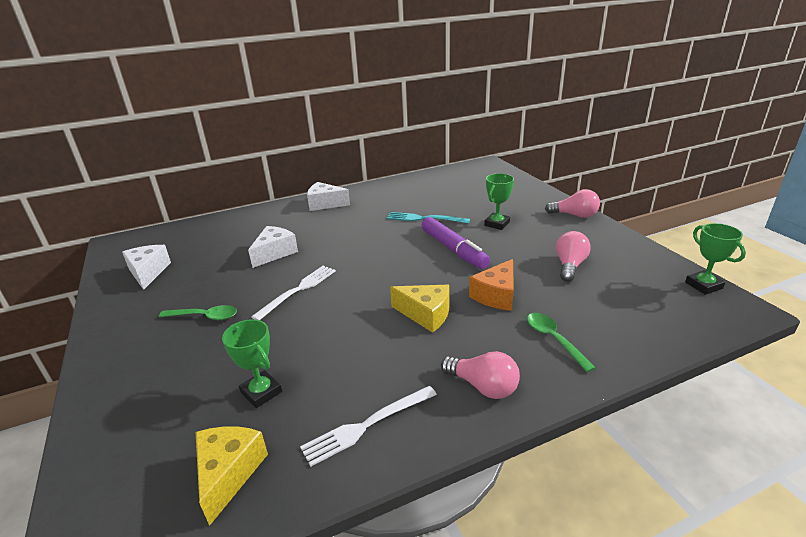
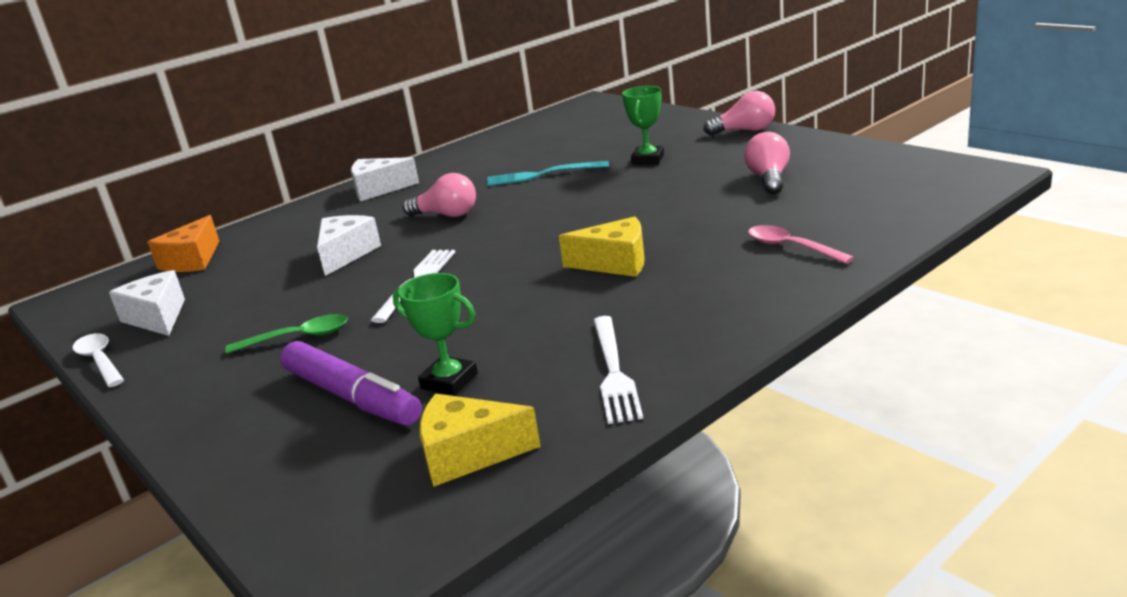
camera: 15 degrees left, 5 degrees down
(98, 298) = (100, 361): none -> white spoon
(229, 473) = (468, 454): yellow cheese -> yellow cheese turned 75 degrees counterclockwise
(367, 425) = (613, 371): white fork -> white fork turned 45 degrees counterclockwise
(453, 249) = (606, 196): purple marker -> purple marker (352, 397)
(483, 386) = (732, 305): pink light bulb -> pink light bulb (446, 215)
(496, 295) = (694, 226): orange cheese -> orange cheese (192, 260)
(554, 340) = (791, 247): green spoon -> pink spoon
(703, 285) = (936, 163): green trophy -> none

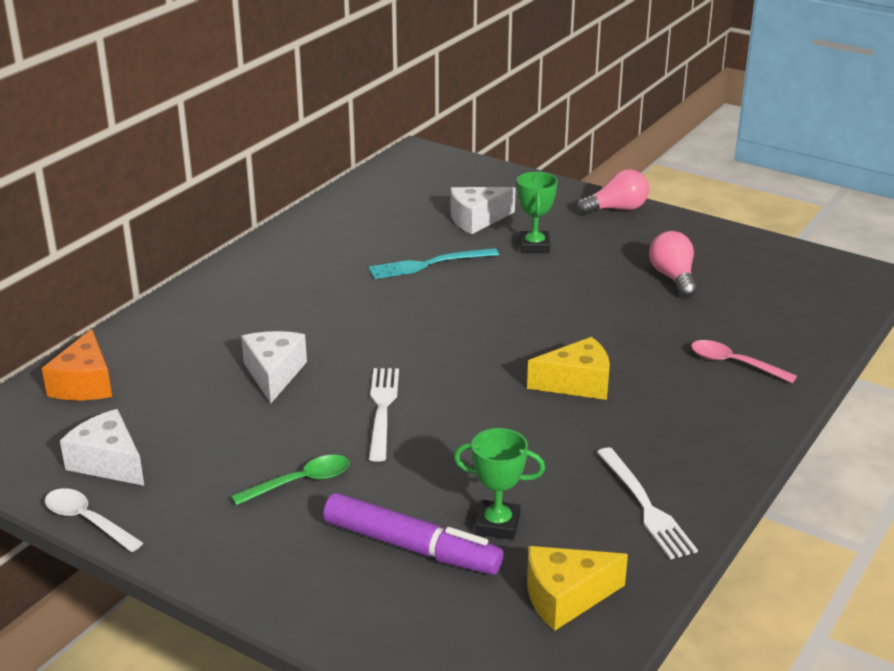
camera: 20 degrees left, 5 degrees up
(379, 189) = (245, 281): white cheese -> white cheese (477, 219)
(446, 215) = (355, 320): pink light bulb -> none

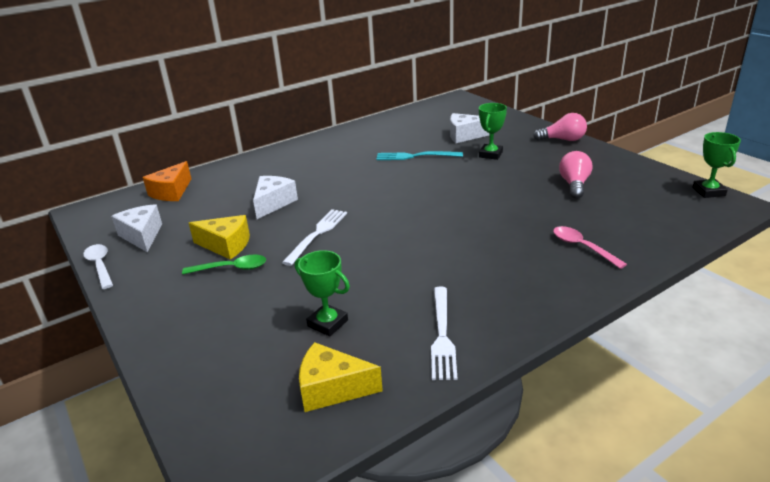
camera: 25 degrees right, 0 degrees up
(411, 547) = (260, 325): purple marker -> none
(577, 383) = (455, 241): yellow cheese -> yellow cheese (226, 245)
(834, 263) = (708, 192): none -> green trophy

